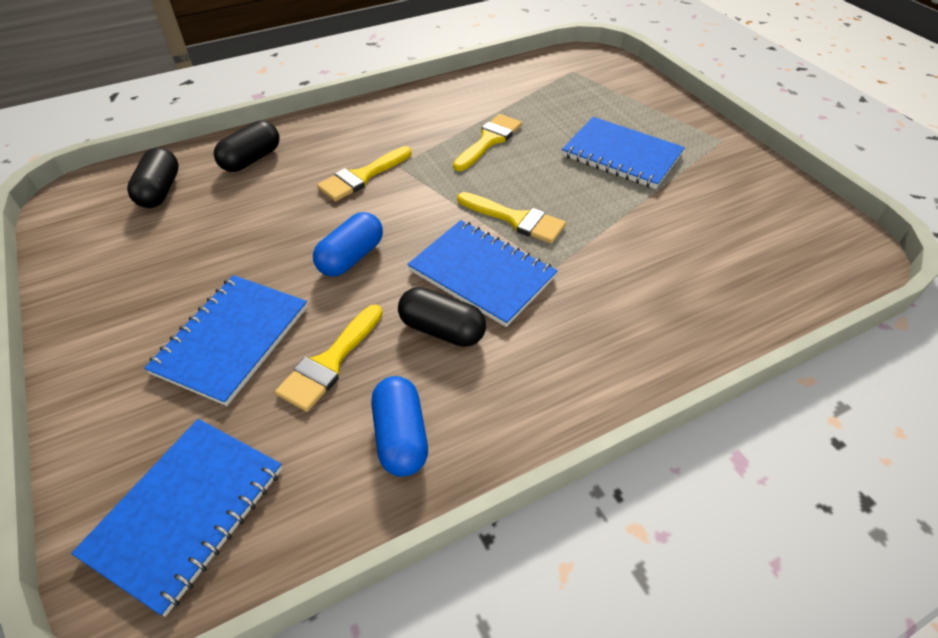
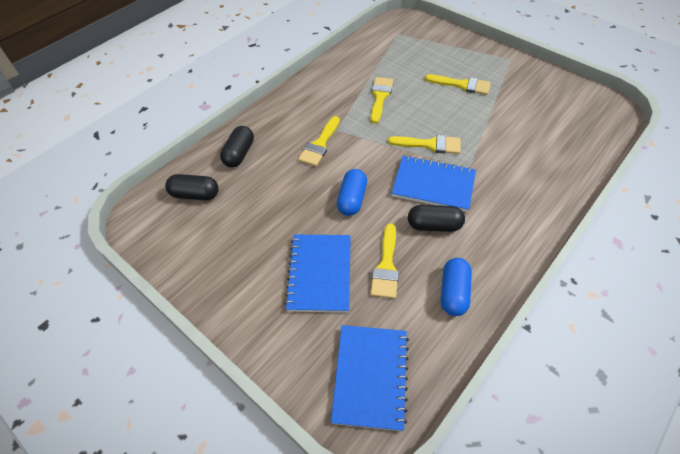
camera: 20 degrees left, 5 degrees up
(160, 191) = (195, 194): black capsule -> black capsule turned 60 degrees counterclockwise
(400, 437) = (453, 292): blue capsule -> blue capsule turned 45 degrees clockwise
(621, 155) = (462, 85): blue notebook -> yellow brush

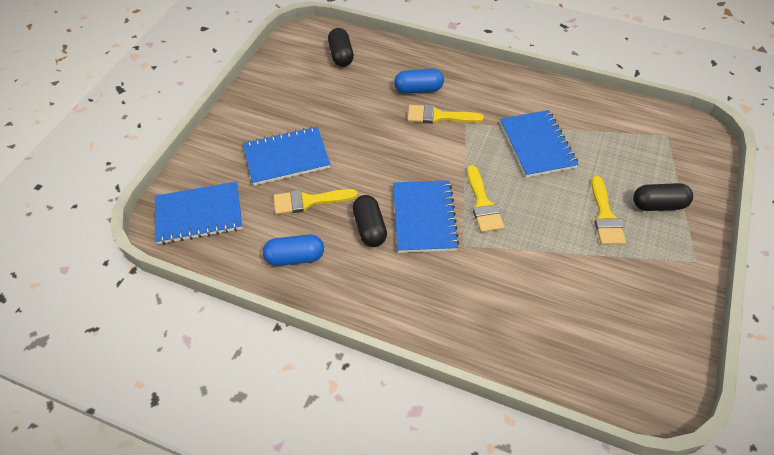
camera: 70 degrees right, 0 degrees up
(239, 154) = (399, 66): black capsule -> black capsule (658, 205)
(352, 199) = (378, 158): blue capsule -> blue capsule (418, 89)
(380, 97) = (537, 145): yellow brush -> blue notebook

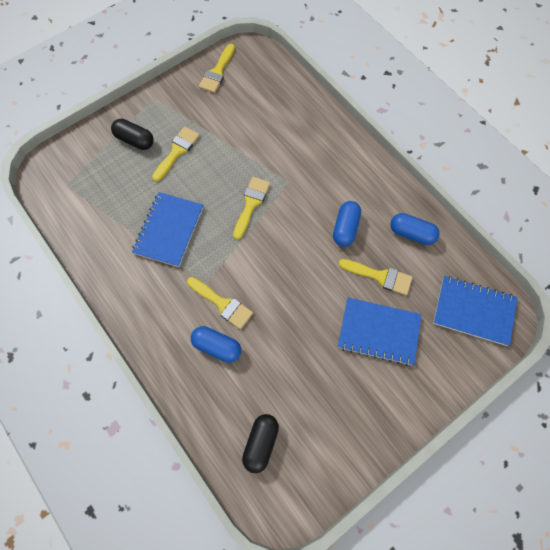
camera: 150 degrees left, 15 degrees up
(370, 228) = (345, 228): black capsule -> blue capsule
(424, 218) = (301, 215): blue notebook -> none
(664, 338) = (217, 72): none -> yellow brush

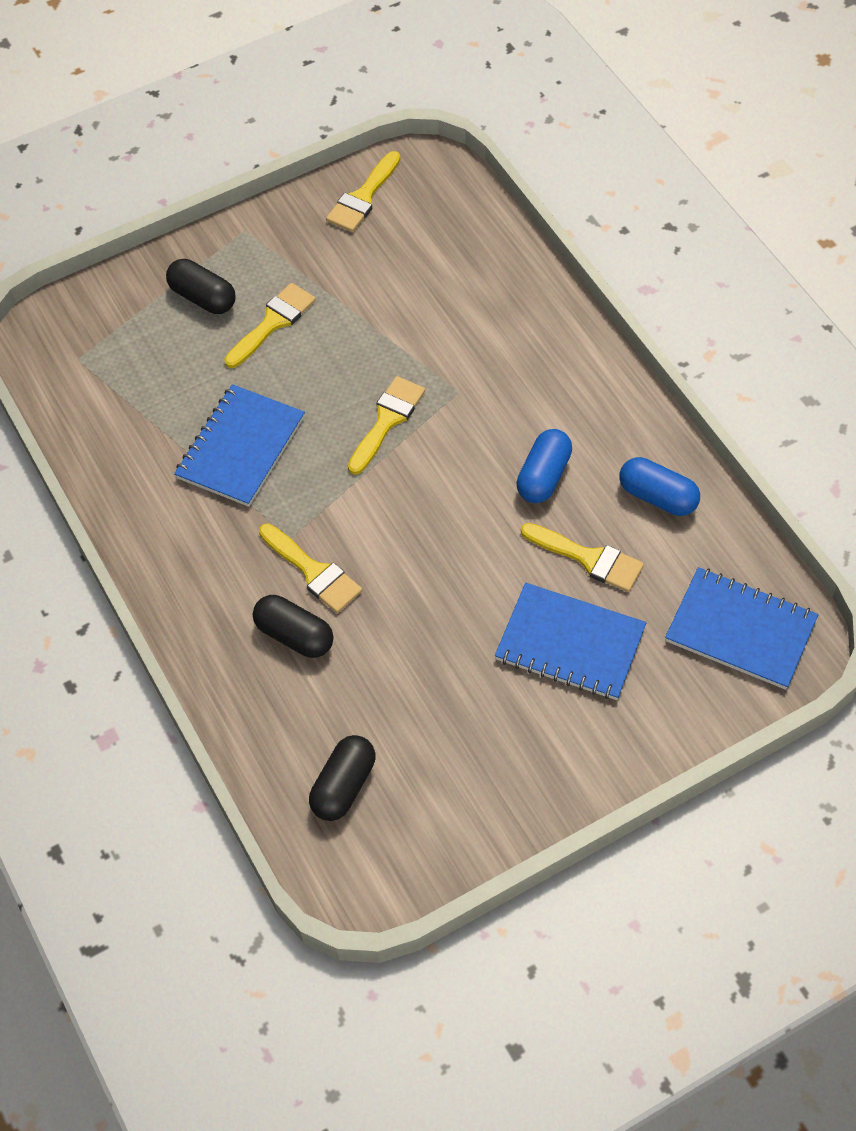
camera: 10 degrees right, 10 degrees down
(217, 346) = (294, 635): blue capsule -> black capsule

